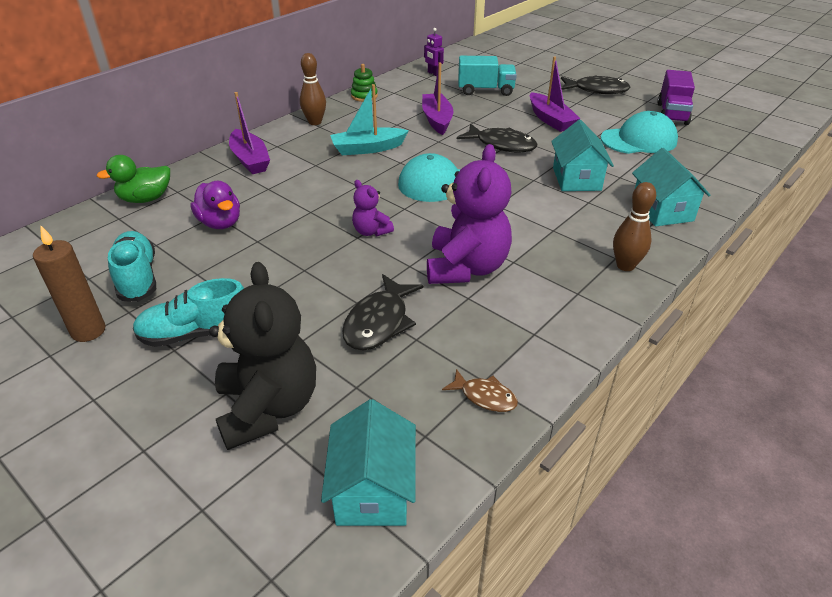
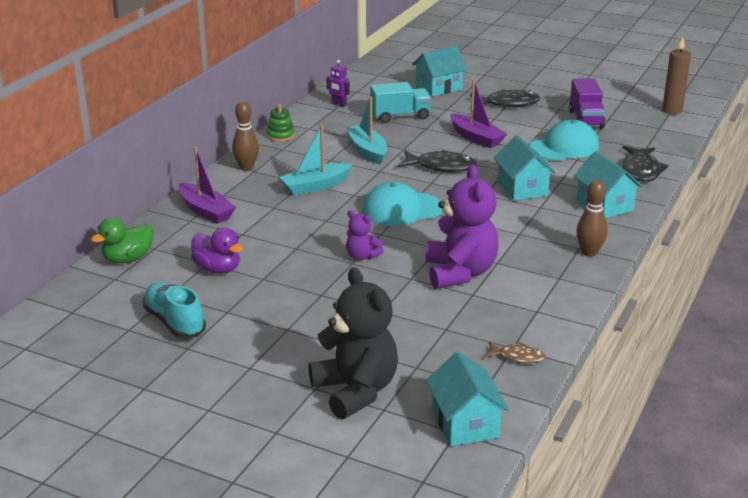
camera: 15 degrees left, 10 degrees down
(88, 331) = (163, 367): brown candle -> brown candle (672, 110)
(196, 333) = (260, 353): turquoise shoe -> none
(379, 322) = (409, 322): black fish -> black fish (641, 170)
(437, 120) = (367, 151): purple boat -> turquoise boat
(535, 68) = (438, 88): none -> turquoise house

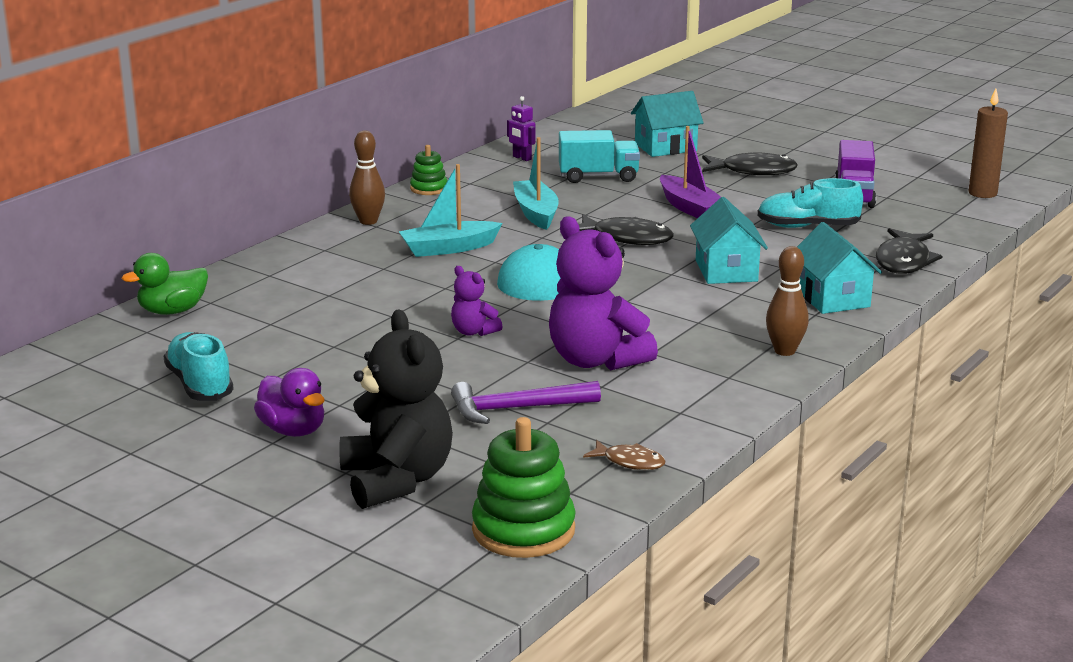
camera: 10 degrees right, 5 degrees down
(206, 211) = (294, 266): purple boat -> none
(217, 269) = (280, 331): purple duck -> purple duck (293, 430)
(419, 320) = (517, 409): none -> purple hammer
(460, 273) = (596, 360): purple teddy bear -> purple teddy bear turned 135 degrees clockwise
(465, 424) = (523, 530): turquoise house -> green stacking toy
(564, 147) = (807, 227): turquoise cap -> turquoise shoe

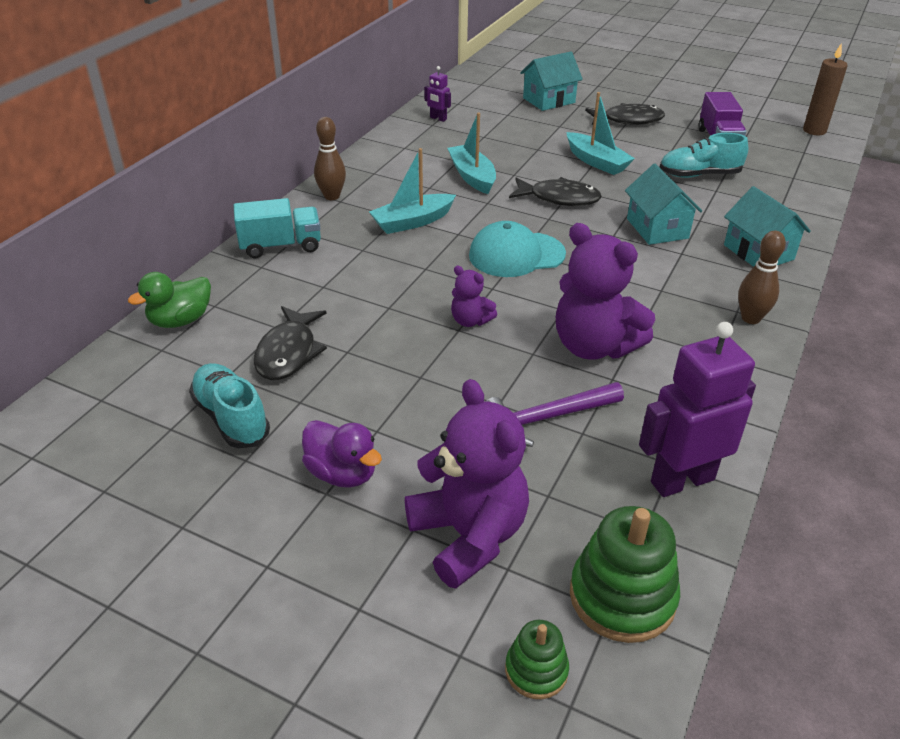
camera: 10 degrees left, 15 degrees up
(397, 480) = (469, 536): black teddy bear -> purple teddy bear
(429, 188) = (372, 156): green stacking toy -> green stacking toy (536, 670)
(598, 176) = (508, 134): turquoise truck -> turquoise truck (281, 246)
(629, 462) = (681, 480): brown fish -> purple robot
(690, 208) = (596, 162): purple boat -> turquoise boat
(903, 261) = (793, 206): black fish -> black fish (288, 352)

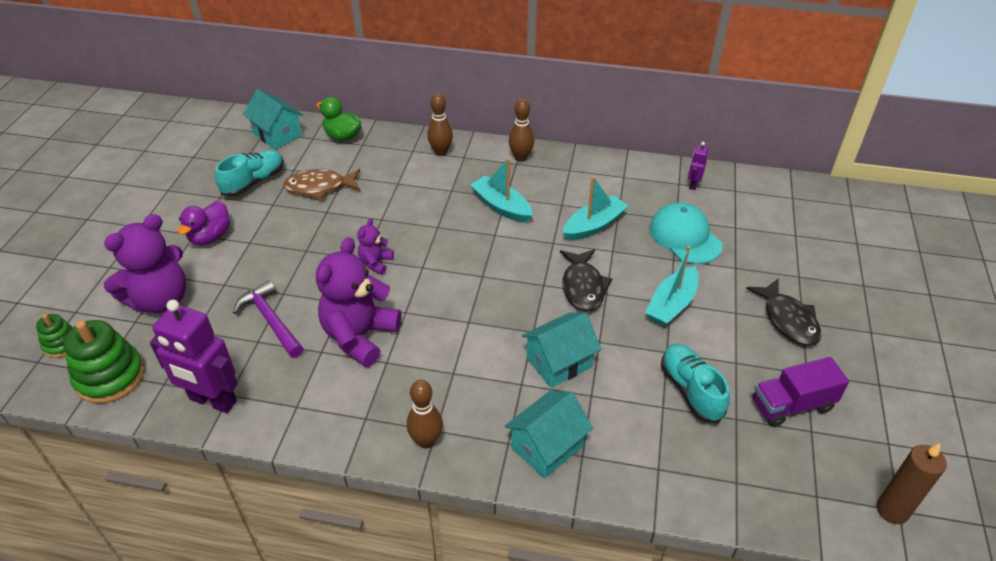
camera: 75 degrees right, 5 degrees up
(281, 246) = (441, 152): turquoise truck -> brown bowling pin
(288, 352) = (320, 187): black fish -> brown fish
(516, 255) = (475, 273): turquoise cap -> turquoise cap (685, 237)
(549, 100) = (791, 251): turquoise house -> turquoise house (277, 134)
(681, 480) = (212, 401): purple robot -> purple robot turned 150 degrees clockwise

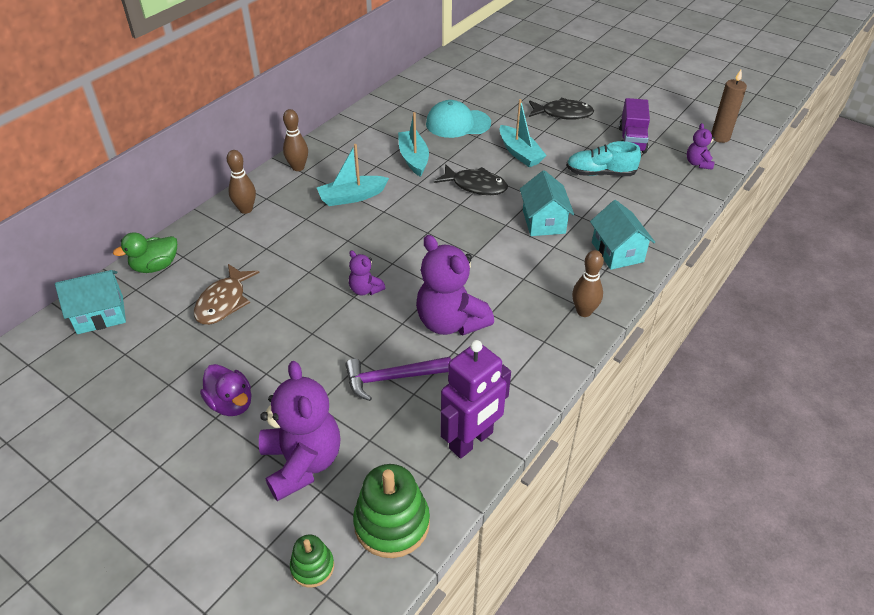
camera: 65 degrees left, 0 degrees up
(254, 182) = (168, 350): turquoise shoe -> none
(693, 184) = (406, 100): purple robot -> none
(800, 494) = (698, 163): none -> purple teddy bear

